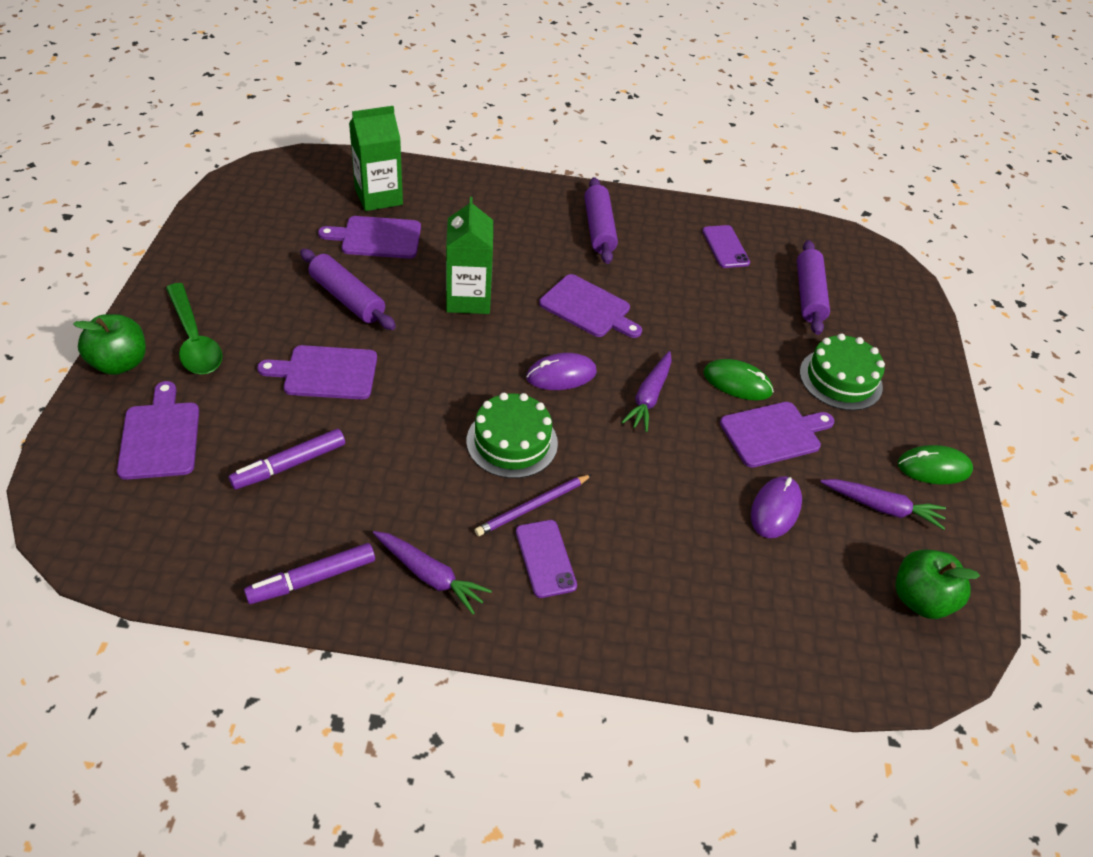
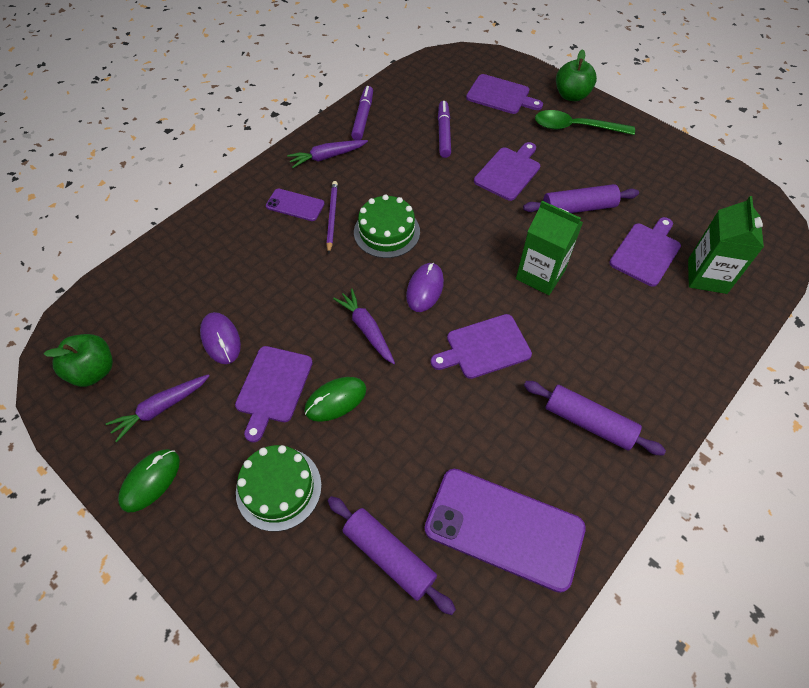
camera: 130 degrees right, 10 degrees up
(725, 247) = (504, 528): purple phone -> purple phone, size x2.01

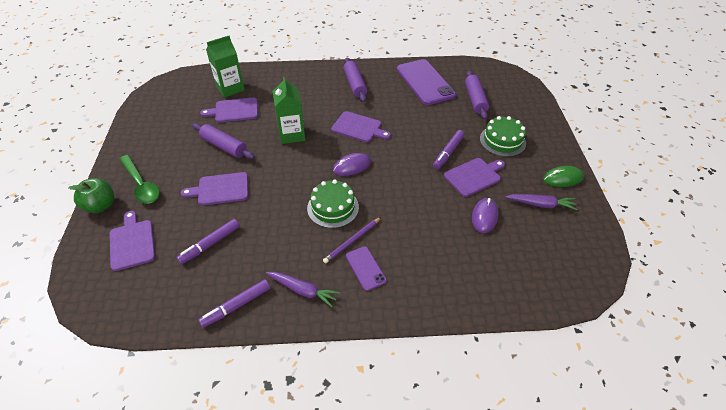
camera: 135 degrees left, 10 degrees down
(93, 371) = (573, 250): green apple -> none
(335, 400) = (448, 153): green mouse -> purple marker
(366, 329) = (402, 169): purple carrot -> none

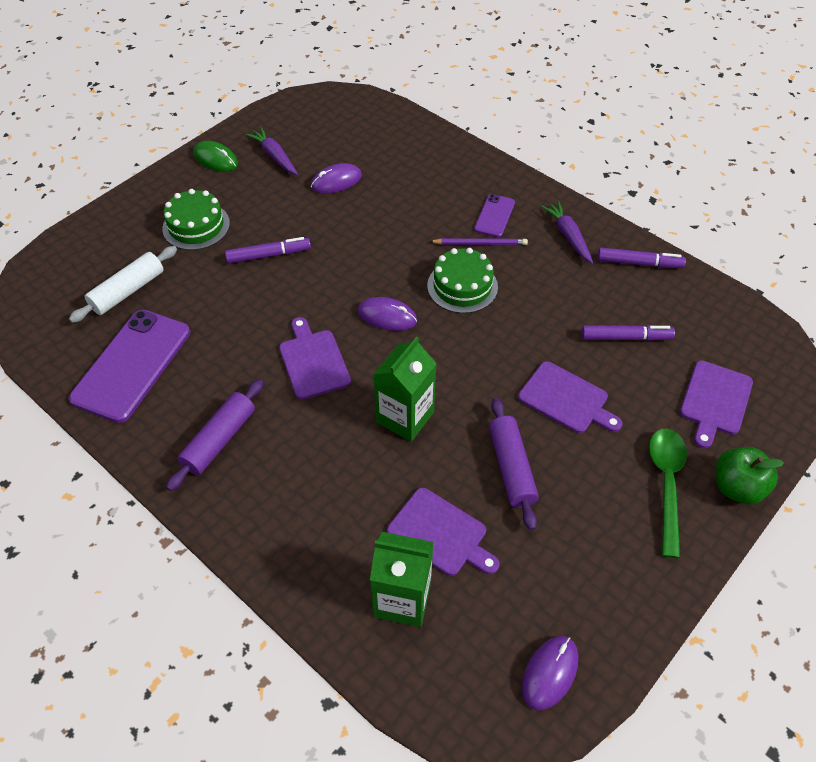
camera: 135 degrees left, 5 degrees up
(157, 101) = (550, 673): none -> purple mouse
(474, 176) = (285, 216): purple cutting board -> none
(475, 99) = (128, 291): purple rolling pin -> white rolling pin

